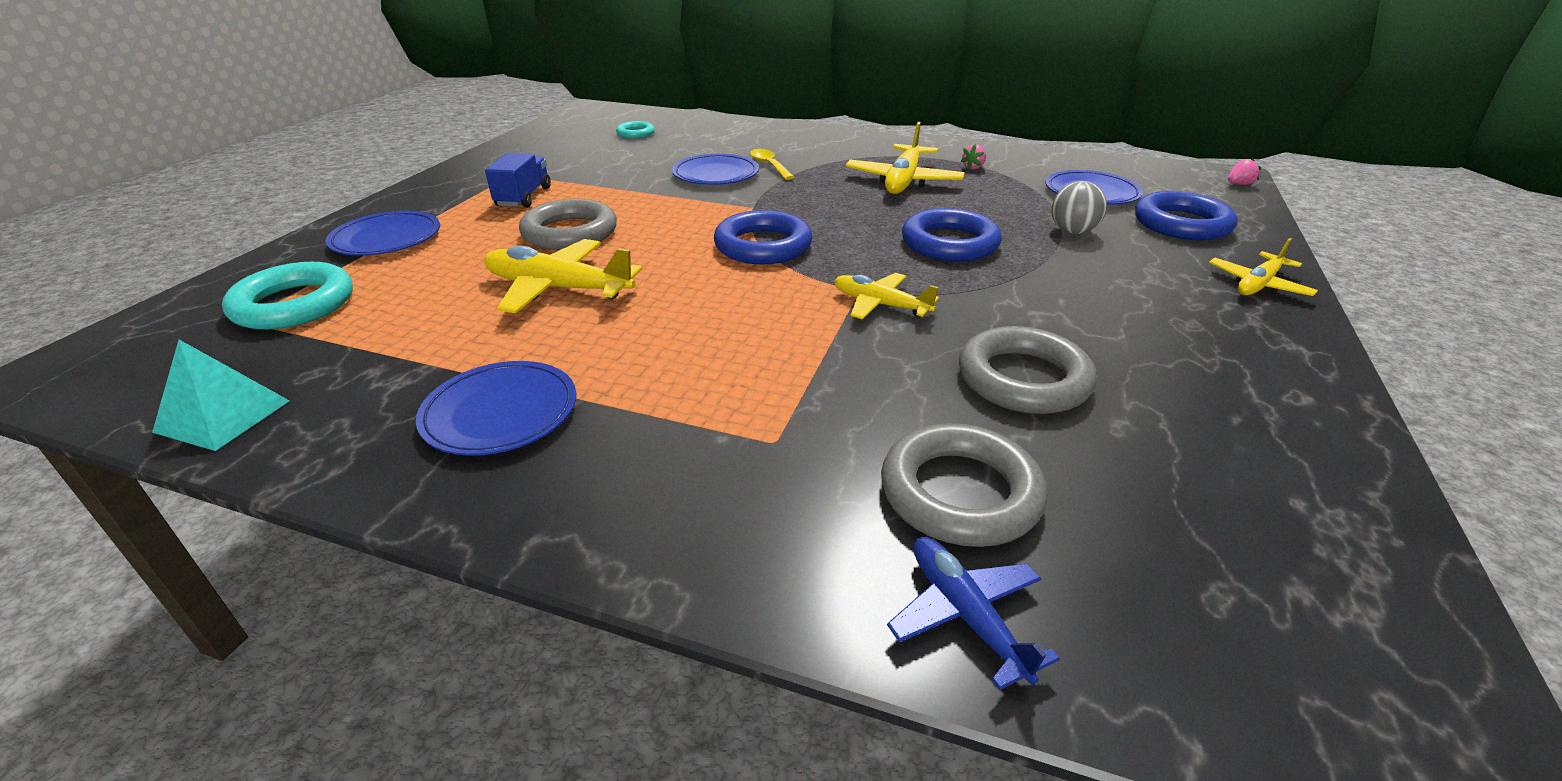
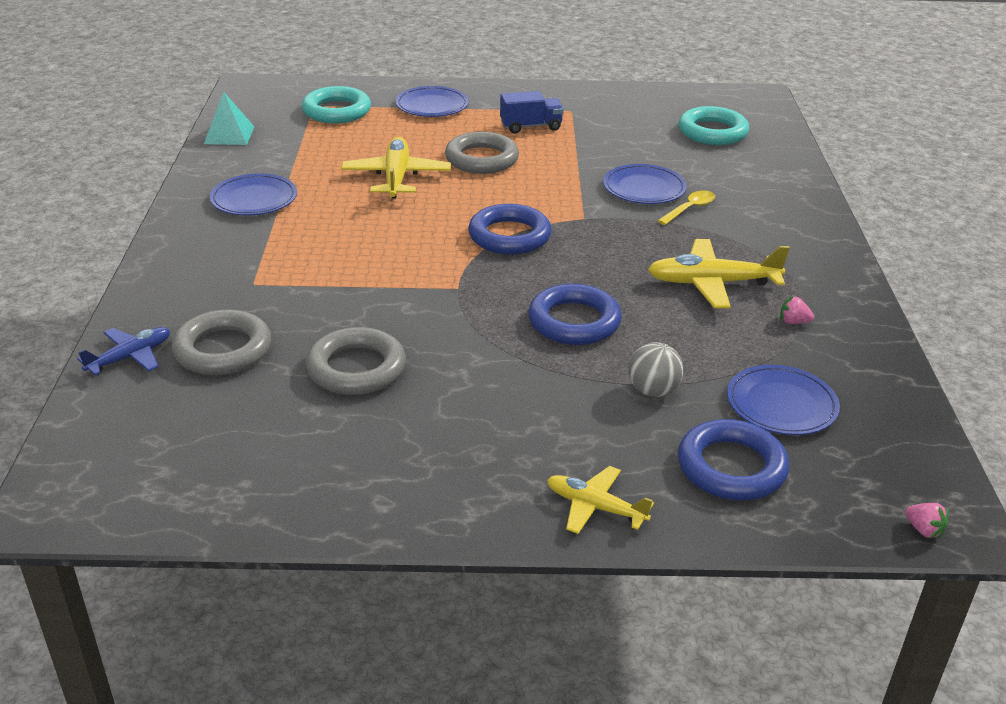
camera: 70 degrees right, 0 degrees up
(635, 133) = (712, 132): turquoise ring -> turquoise ring, size x1.84
(880, 305) = (438, 299): yellow plane -> none

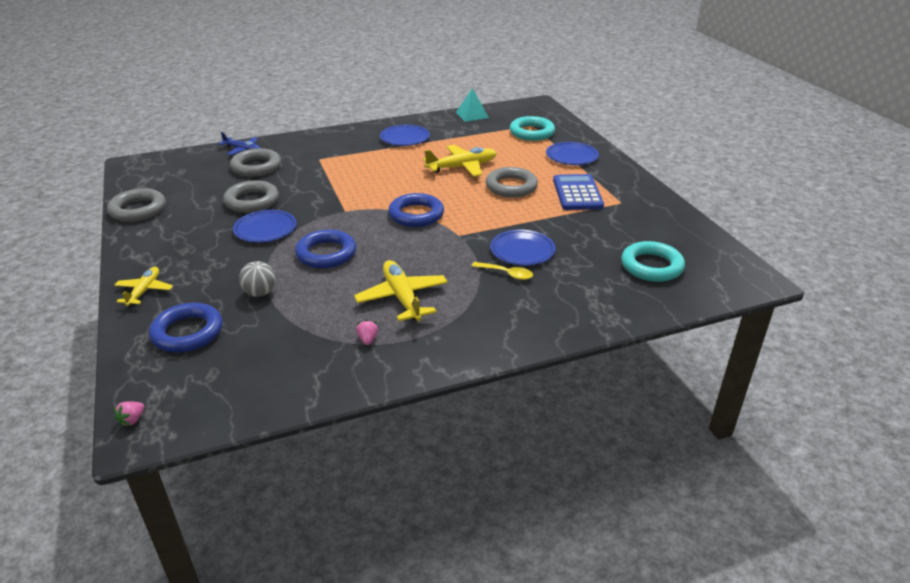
camera: 70 degrees right, 0 degrees up
(284, 506) = (138, 209): none -> grey ring
(531, 127) = (577, 193): blue truck -> blue calculator
(781, 404) = (260, 345): blue plate -> blue plate (265, 229)

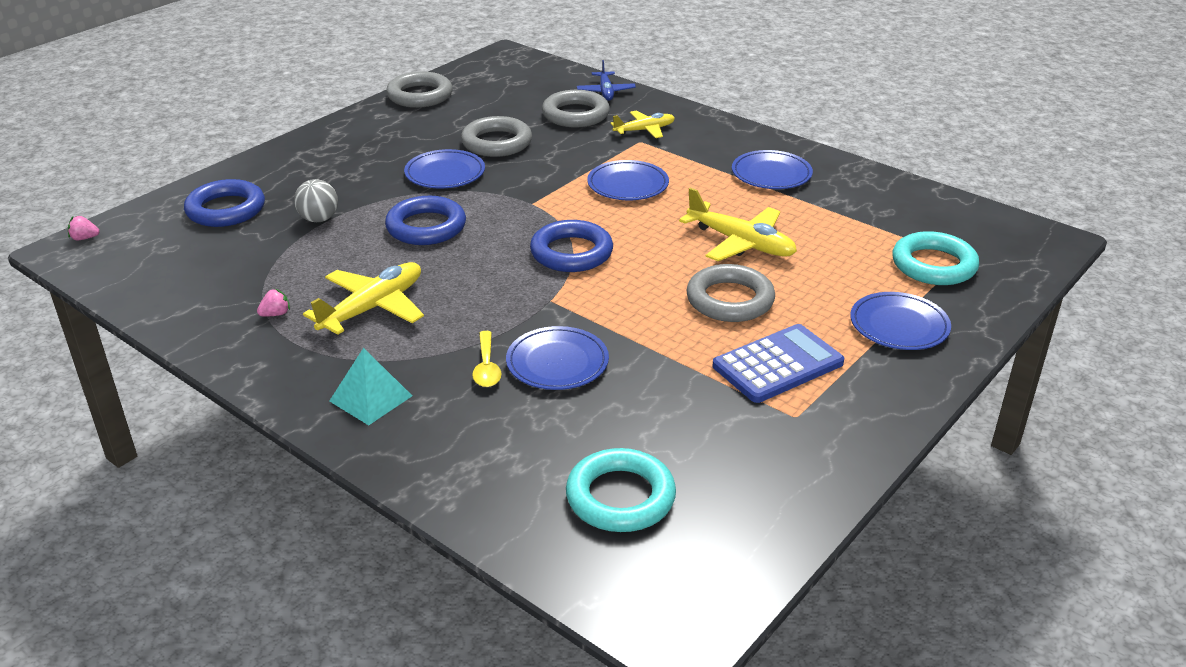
camera: 60 degrees right, 0 degrees up
(144, 291) = (279, 161): yellow plane -> yellow plane (644, 130)
(363, 177) = (628, 184): none -> blue plate
(472, 115) = (920, 197): turquoise pyramid -> turquoise pyramid (371, 398)

